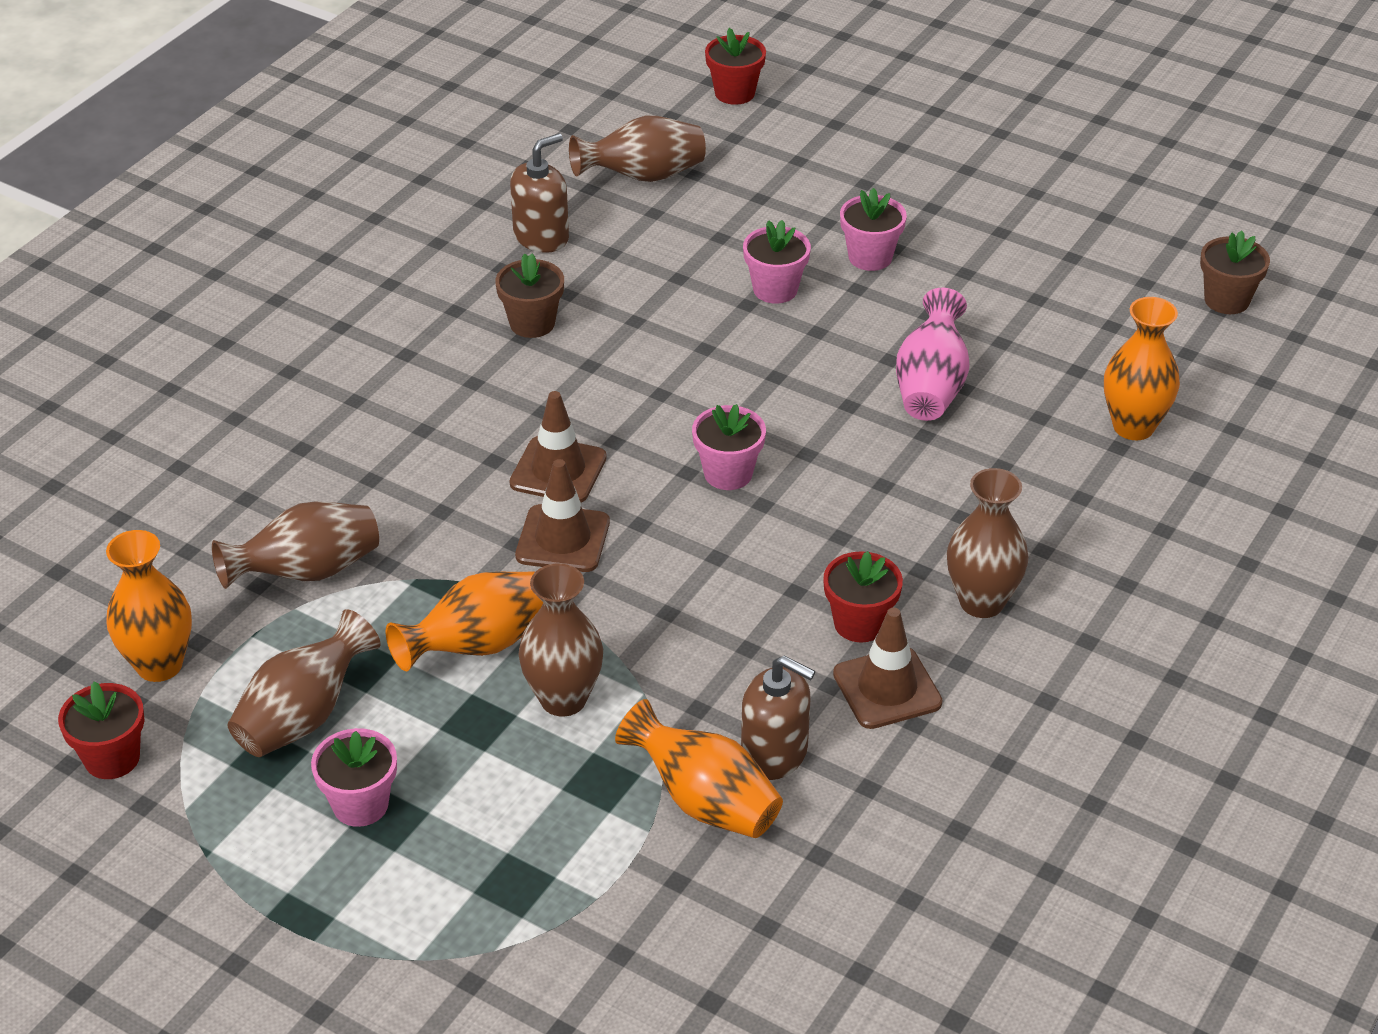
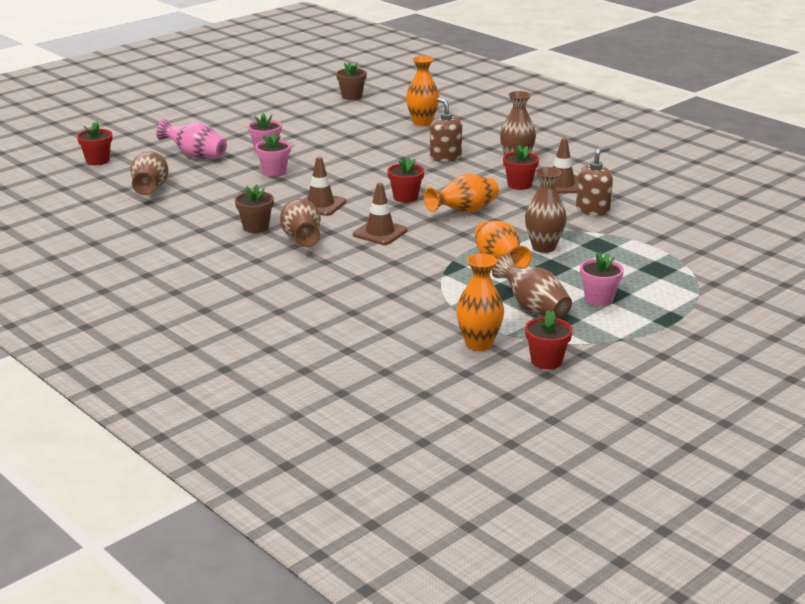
camera: 75 degrees left, 15 degrees down
(307, 572) = (423, 299): brown vase -> brown vase (301, 239)
(541, 237) = (181, 217): brown soap dispenser -> brown soap dispenser (445, 157)
(563, 539) = (432, 237): brown traffic cone -> brown traffic cone (320, 205)
(704, 801) = (617, 226): orange vase -> orange vase (464, 211)
(728, 473) = (405, 197): pink flower pot -> red flower pot
(931, 386) = (370, 152): pink vase -> pink vase (195, 156)

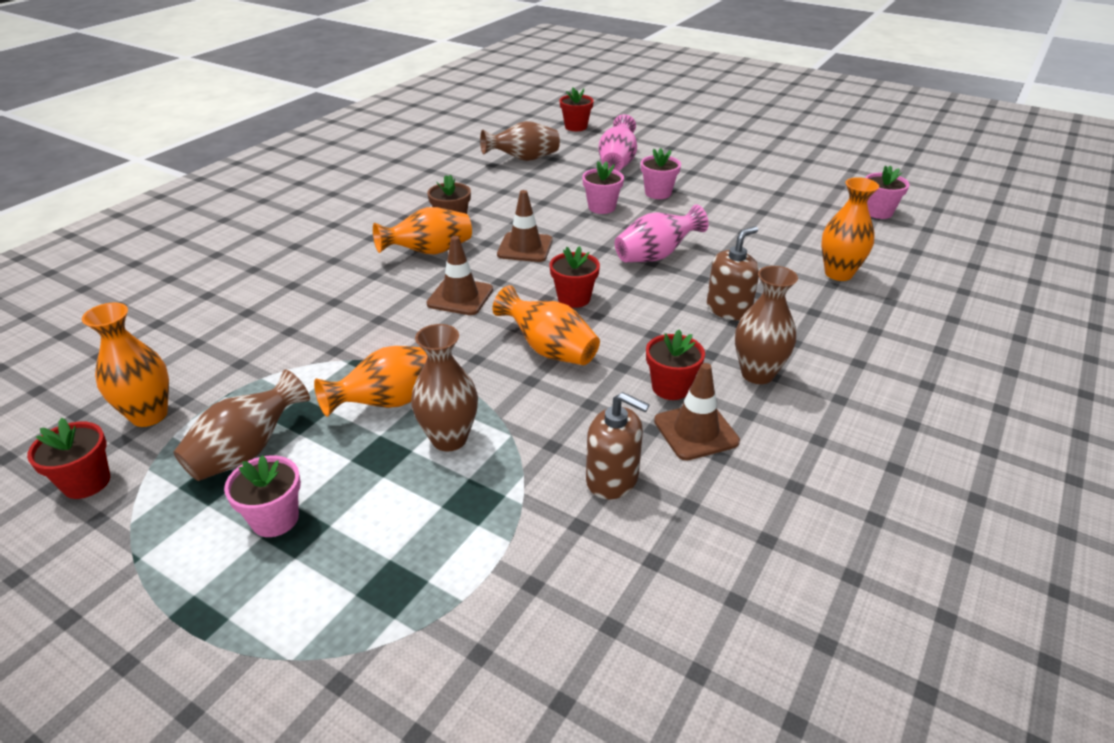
camera: 75 degrees right, 10 degrees up
(301, 239) = (429, 252): brown vase -> orange vase
(351, 96) = (878, 212): brown flower pot -> pink flower pot
(364, 166) = (656, 256): none -> pink vase

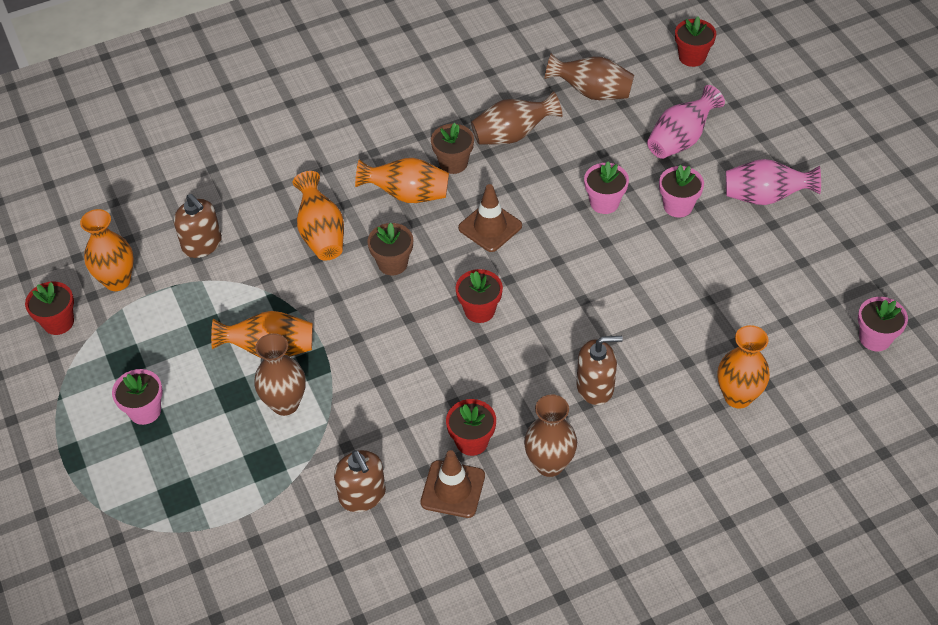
camera: 35 degrees right, 15 degrees up
(239, 350) = (202, 244): none -> brown soap dispenser
(247, 451) = (158, 346): brown vase -> brown vase (513, 135)
(460, 297) = (392, 263): brown traffic cone -> brown flower pot
(549, 350) = (415, 356): orange vase -> orange vase (321, 233)
(656, 256) = (594, 292): pink vase -> pink vase (765, 197)

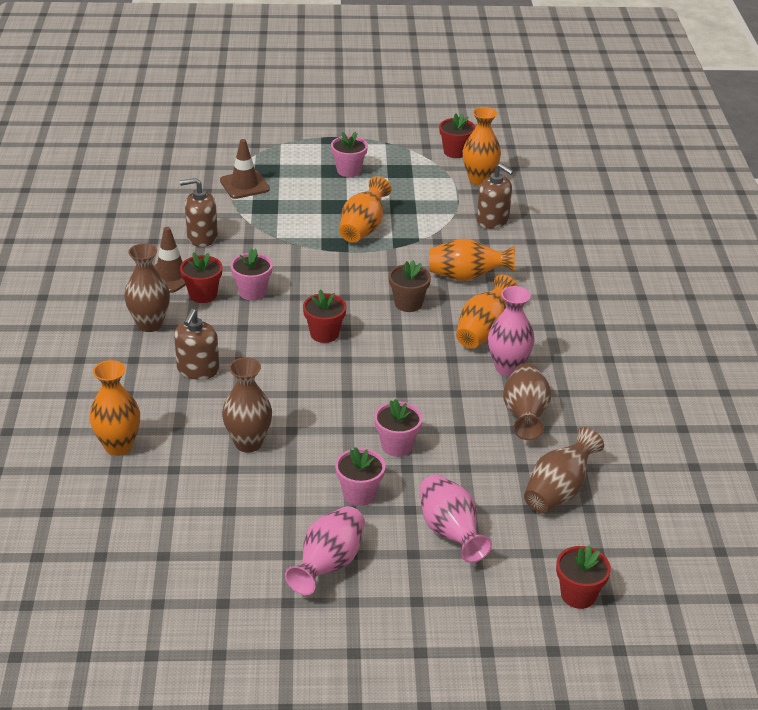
camera: 110 degrees right, 15 degrees down
(202, 244) = (492, 220): brown soap dispenser -> brown soap dispenser turned 120 degrees counterclockwise
(285, 404) = (308, 224): brown vase -> brown vase (248, 443)
(453, 163) = (508, 368): brown flower pot -> pink vase
(490, 227) = (413, 366): brown traffic cone -> brown traffic cone (244, 185)
(875, 338) = (98, 565): pink flower pot -> pink flower pot (252, 292)

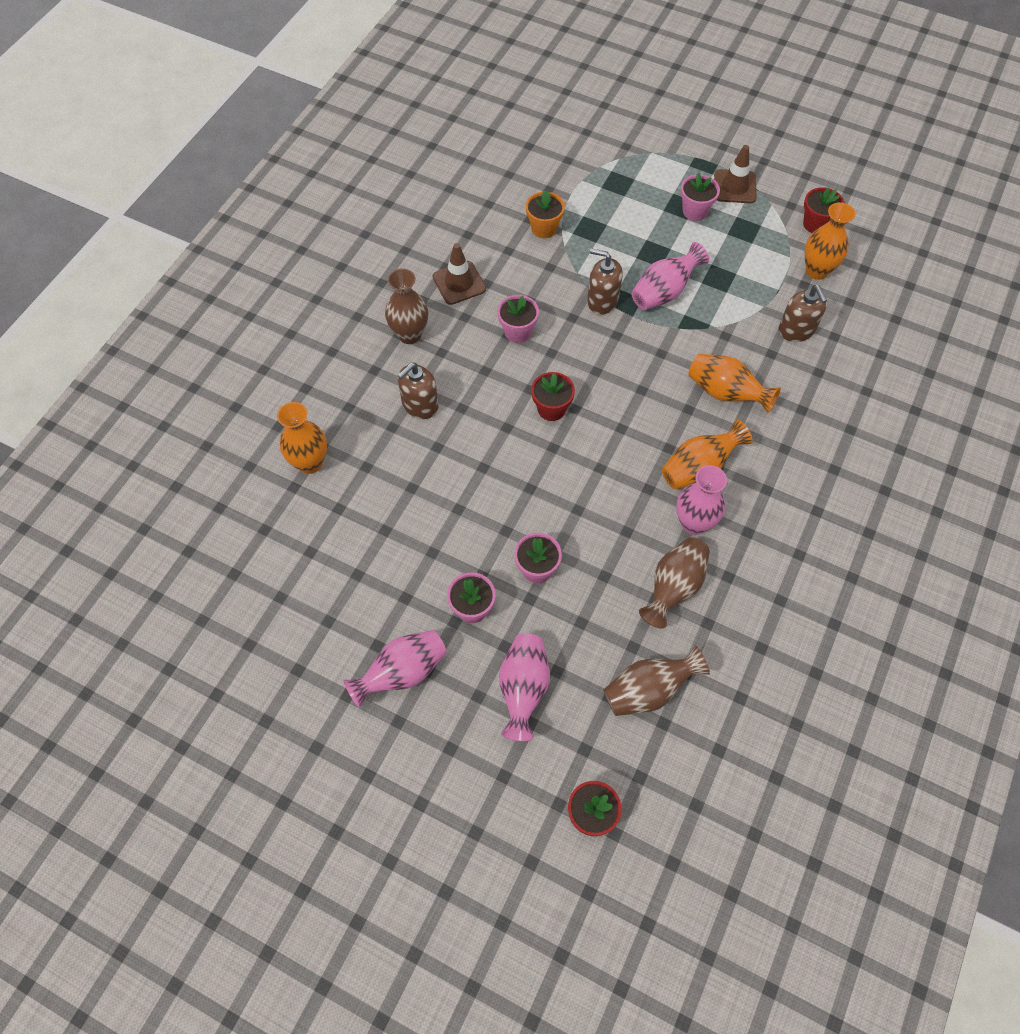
camera: 30 degrees right, 25 degrees up
(202, 237) = (511, 247): brown soap dispenser -> brown soap dispenser (602, 301)
(203, 294) = (473, 317): red flower pot -> none
(223, 217) = (544, 228): none -> orange flower pot
(244, 185) = (586, 195): brown traffic cone -> brown traffic cone (734, 187)
(248, 443) = (414, 507): brown vase -> none
(363, 228) = (664, 292): orange vase -> pink vase
(408, 303) = (649, 404): brown flower pot -> none

